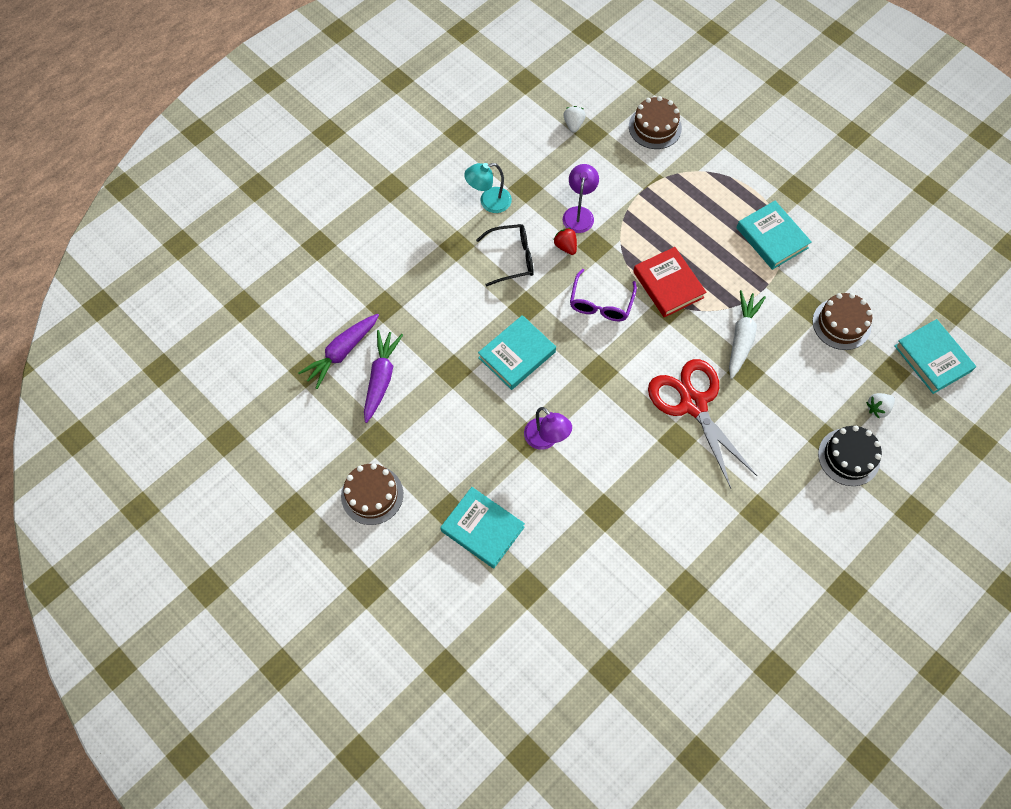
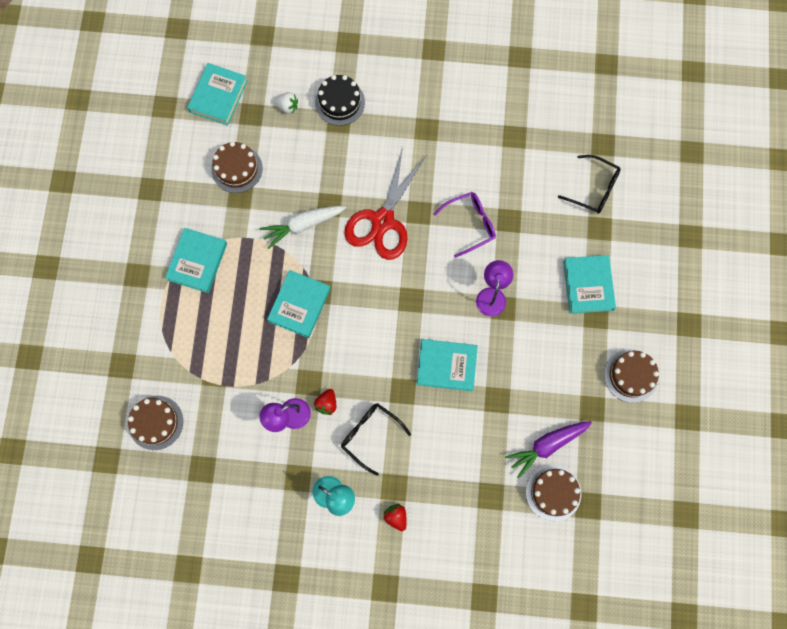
camera: 130 degrees left, 10 degrees up
(341, 353) = (553, 492): purple carrot -> brown cake
(433, 231) = (396, 517): none -> red strawberry
(570, 619) = (594, 189): none -> black glasses
(573, 124) = (203, 490): white strawberry -> none
(601, 303) = (355, 340): purple glasses -> purple glasses (470, 224)
(668, 285) = (299, 305): red book -> turquoise book

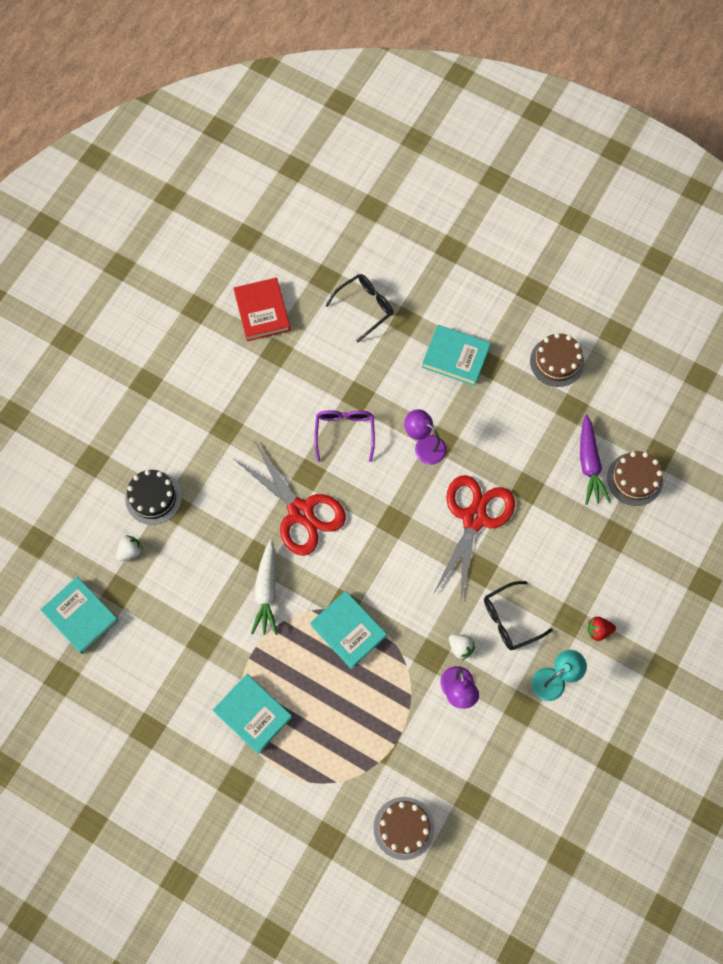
camera: 65 degrees left, 5 degrees down
(237, 169) = (171, 631): brown cake -> none
(327, 403) = (460, 647): red strawberry -> white strawberry
(446, 366) = (474, 518): turquoise book -> red scissors
(545, 108) = (262, 311): none -> red book

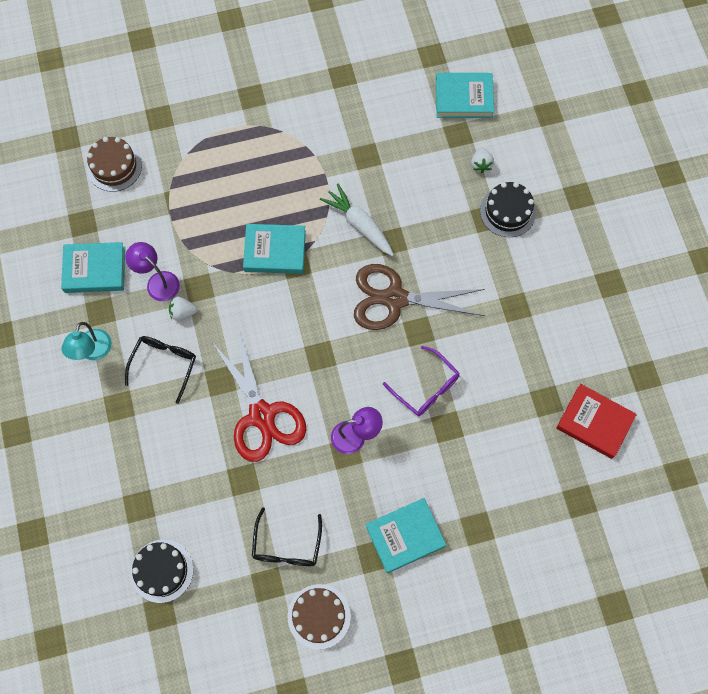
camera: 135 degrees right, 0 degrees up
(253, 714) = (284, 143): turquoise book -> turquoise book (95, 270)
(300, 512) = (395, 299): red scissors -> brown scissors
(365, 307) = (521, 508): black glasses -> black glasses (286, 546)
(589, 464) = (210, 548): purple carrot -> none
(598, 630) = (89, 418): red strawberry -> none
(634, 479) = (162, 571): brown cake -> black cake

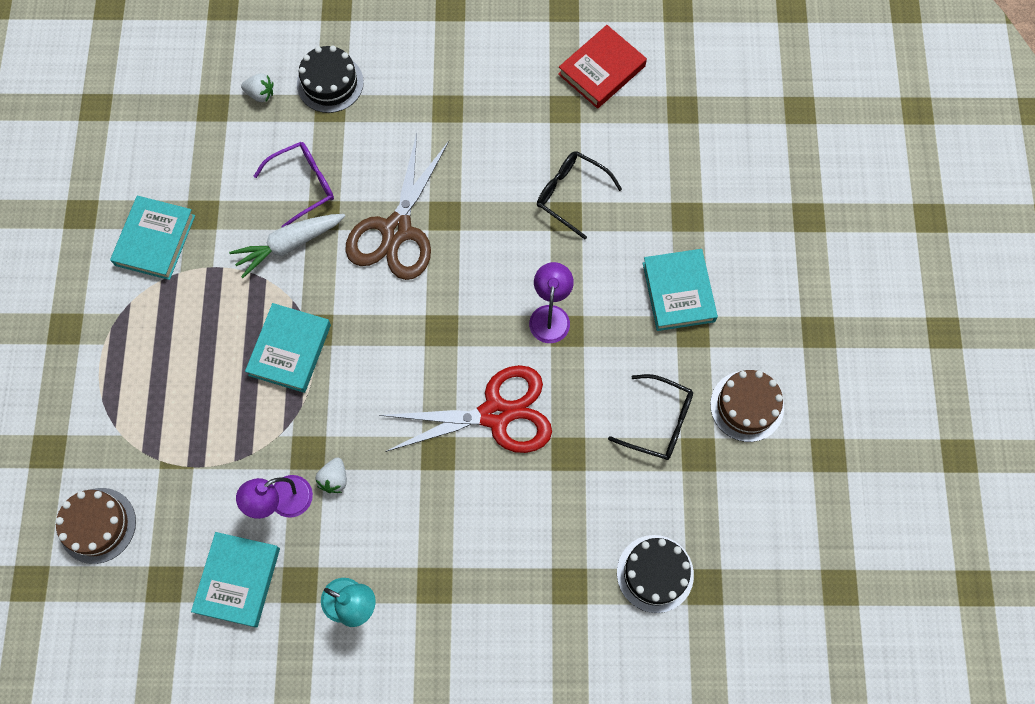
camera: 75 degrees left, 0 degrees up
(164, 364) = (396, 516): black glasses -> black glasses (570, 194)
(426, 387) = (514, 225): purple glasses -> purple glasses (303, 185)
(464, 98) = (167, 88): turquoise book -> turquoise book (155, 240)

